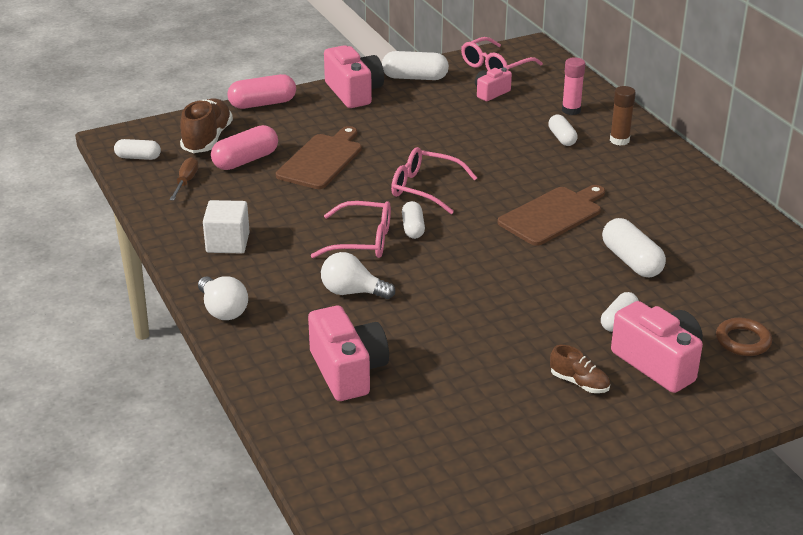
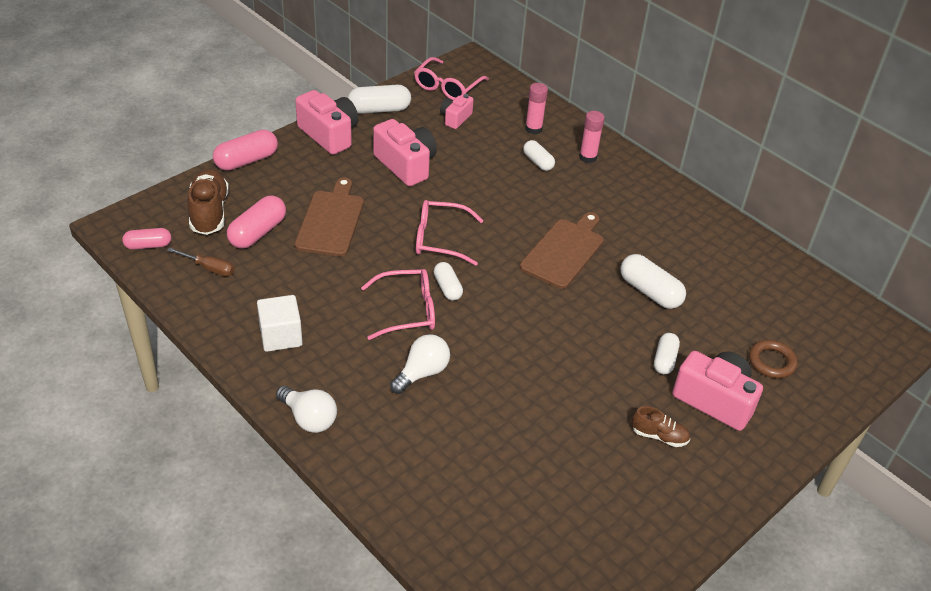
camera: 20 degrees left, 10 degrees up
(138, 157) = (148, 245): white capsule -> pink capsule
(186, 182) = (209, 268): brown screwdriver -> brown screwdriver turned 120 degrees clockwise
(348, 371) = (454, 466): pink camera -> pink camera (406, 165)
(352, 292) = (422, 373): white light bulb -> white light bulb turned 135 degrees clockwise
(619, 140) = (588, 157): brown glue stick -> pink glue stick

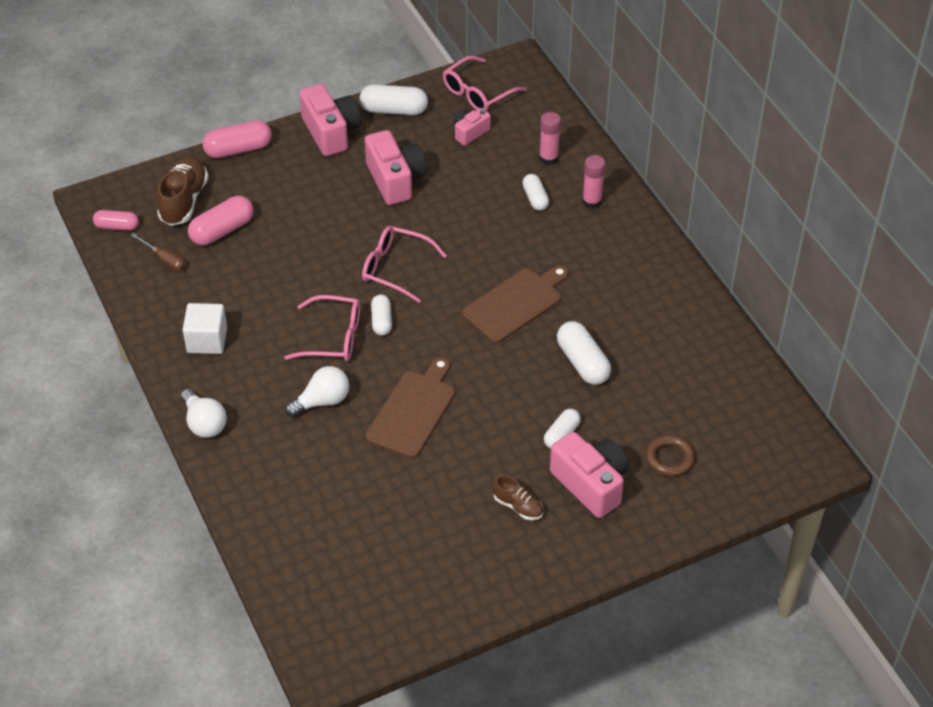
camera: 20 degrees right, 5 degrees up
(331, 221) = (297, 230): brown cutting board -> brown cutting board (413, 411)

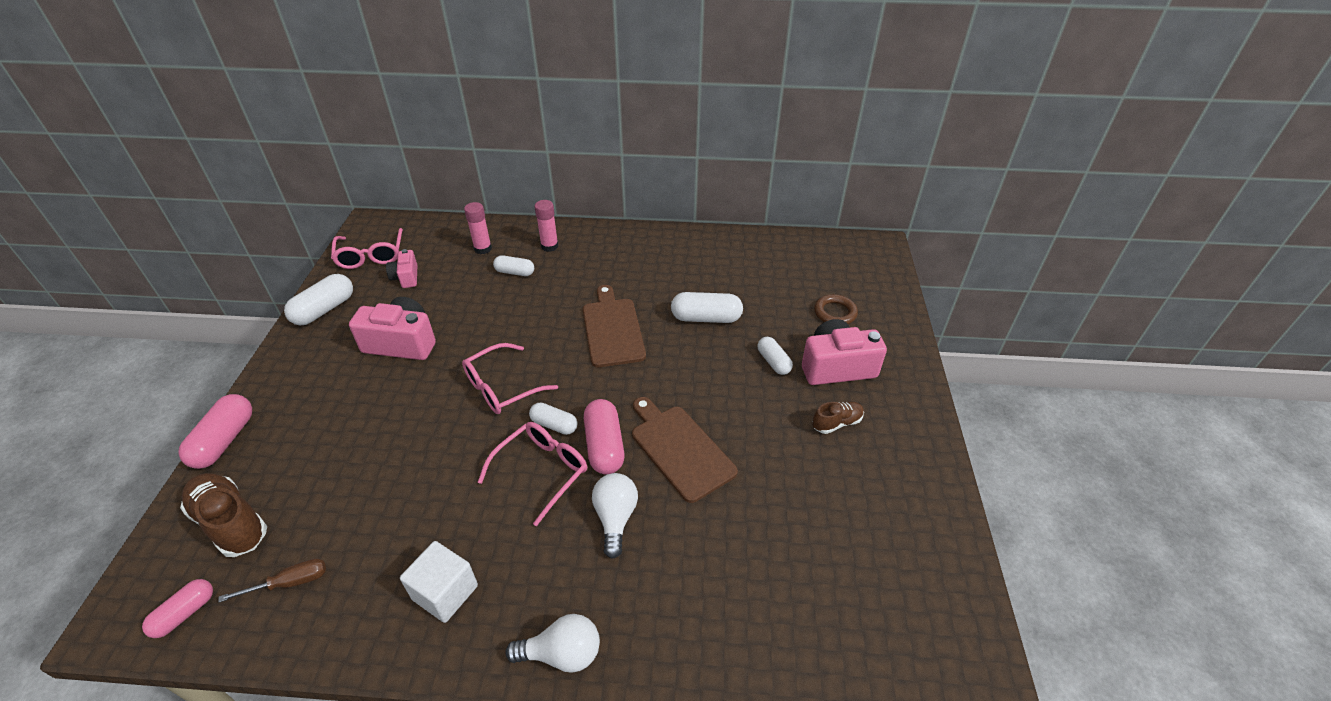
camera: 60 degrees left, 5 degrees down
(222, 230) = (311, 505): pink capsule -> pink capsule (604, 446)
(331, 132) = (295, 361): pink camera -> none

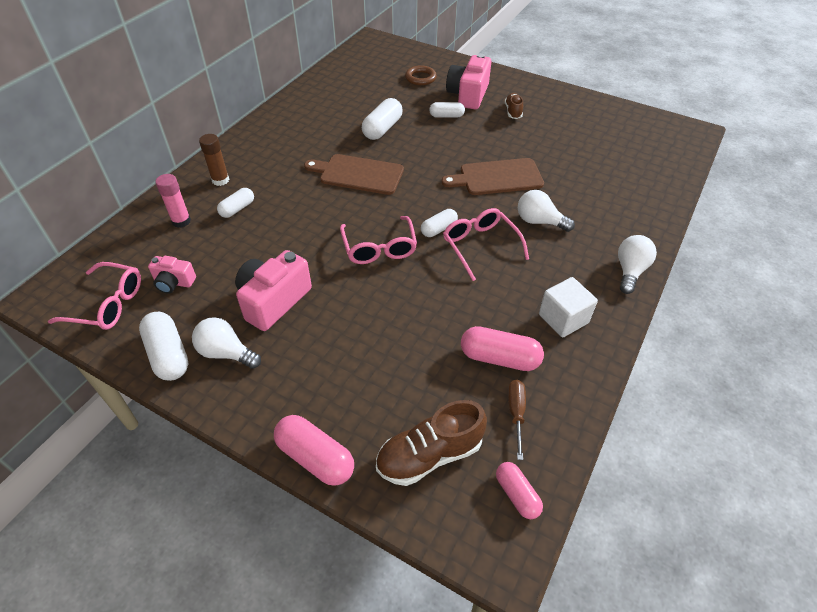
camera: 65 degrees left, 5 degrees up
(333, 340) = (226, 353): none -> white light bulb
(549, 246) = (220, 180): pink glue stick -> brown glue stick
(604, 446) = (474, 210): pink capsule -> pink capsule (499, 358)

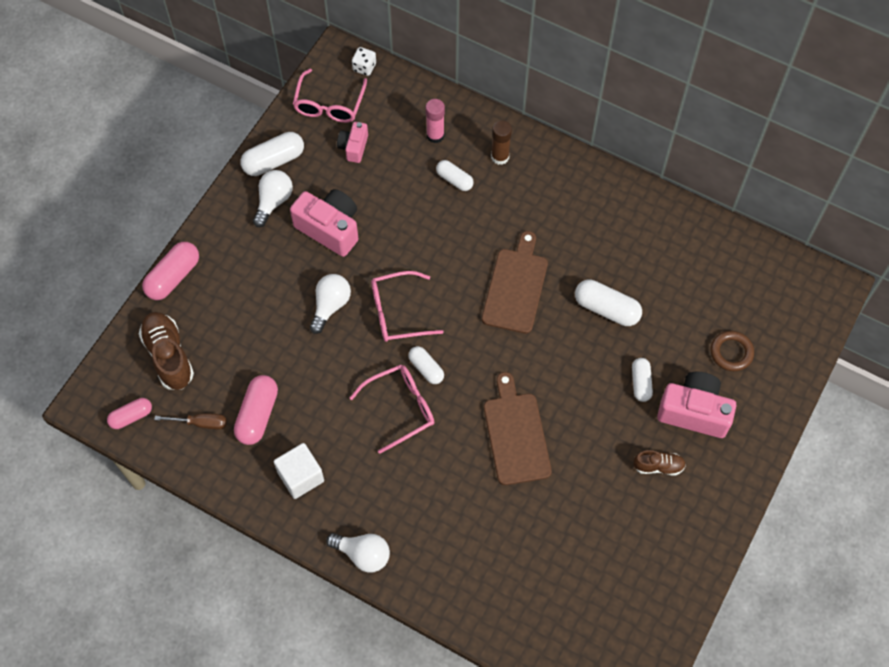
camera: 90 degrees right, 15 degrees up
(70, 275) = (364, 67): none -> white dice
(539, 221) = (439, 472): white light bulb -> white light bulb (330, 306)

